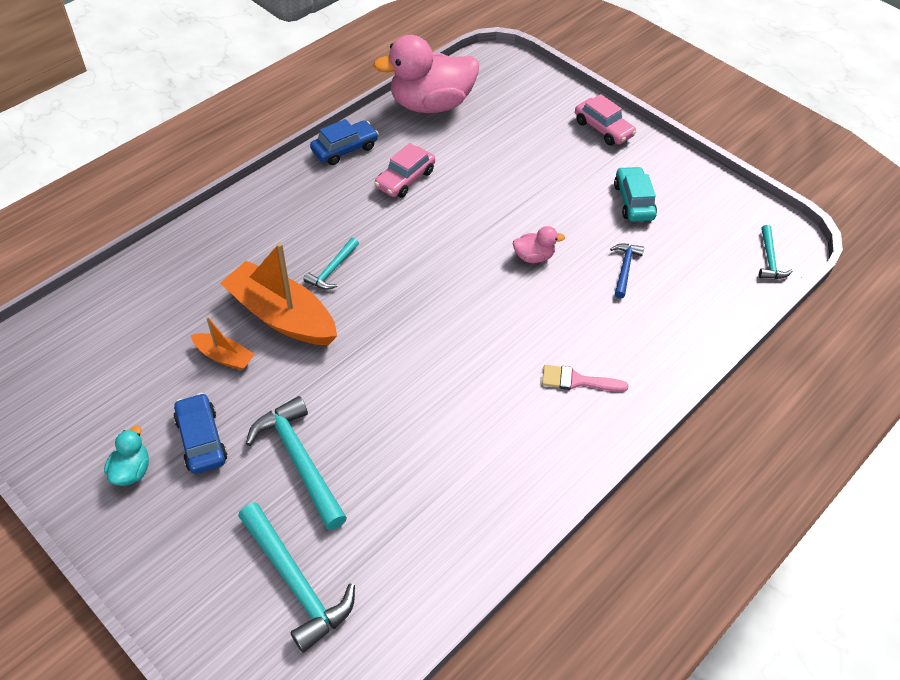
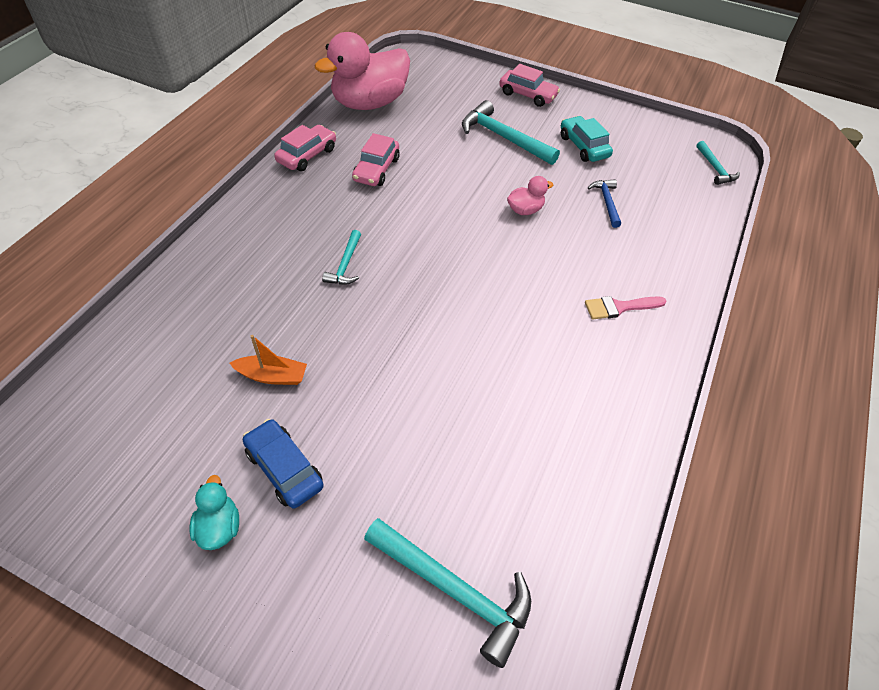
camera: 20 degrees left, 0 degrees up
(282, 316) = (315, 320): orange boat -> none
(300, 460) = (399, 458): turquoise hammer -> turquoise hammer (503, 137)
(345, 149) = (307, 155): blue car -> pink car

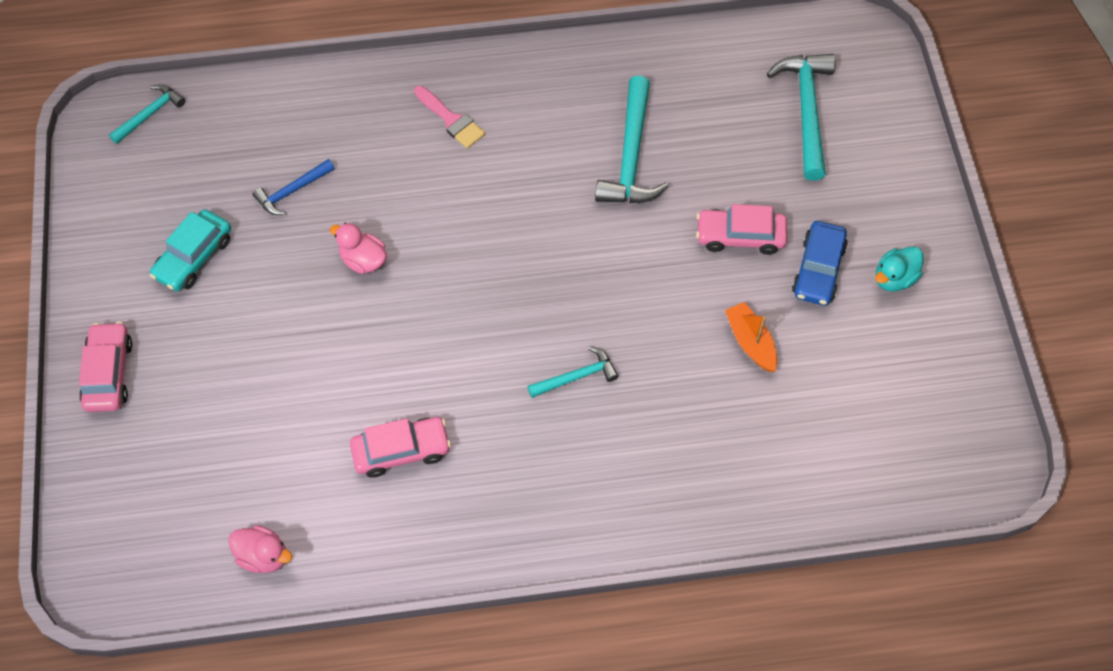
camera: 120 degrees left, 10 degrees up
(307, 155) = (431, 549): pink car -> pink car (740, 236)
(369, 103) = (263, 556): pink duck -> pink duck, size x0.43
(503, 137) = (234, 350): turquoise hammer -> turquoise hammer (630, 156)

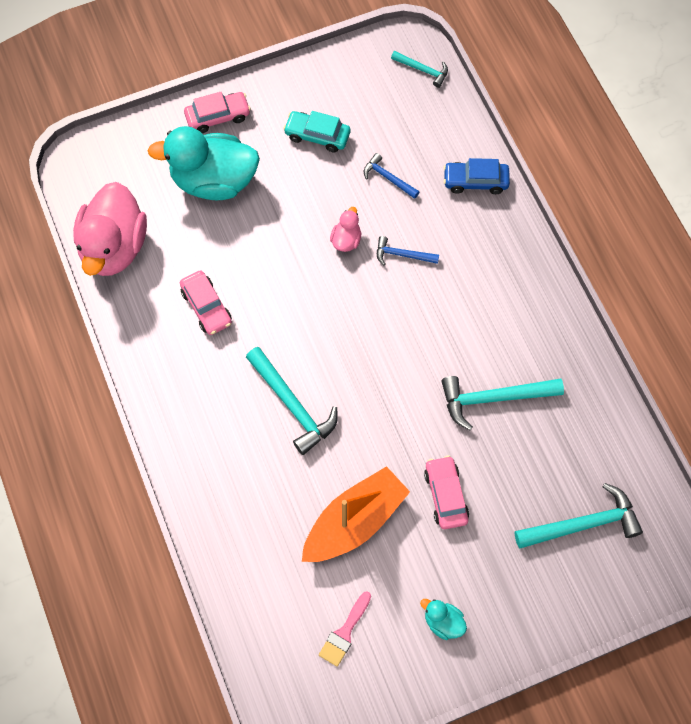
camera: 75 degrees right, 5 degrees up
(210, 400) = (213, 181): none -> turquoise duck
(263, 556) = (114, 247): pink duck -> pink duck, size x2.32
(407, 202) = (402, 254): none -> blue hammer
(451, 120) = (484, 263): pink brush -> pink brush (344, 632)
(577, 377) = (292, 405): turquoise hammer -> turquoise hammer, size x1.79
(750, 342) = (354, 522): orange boat -> orange boat, size x2.00
(818, 270) = (433, 561): blue car -> blue car (475, 181)

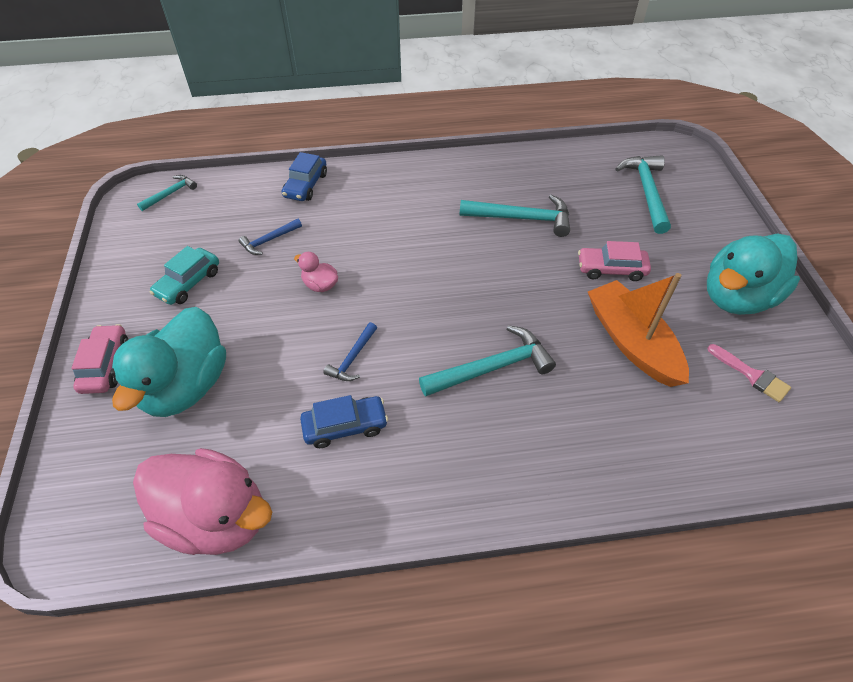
camera: 75 degrees left, 15 degrees down
(206, 307) = (345, 426): pink car -> blue car
(402, 254) = (356, 247): blue hammer -> blue hammer (352, 358)
(443, 622) = (737, 297): turquoise duck -> turquoise duck, size x2.32
(493, 398) = (521, 219): turquoise hammer -> turquoise hammer turned 90 degrees counterclockwise

